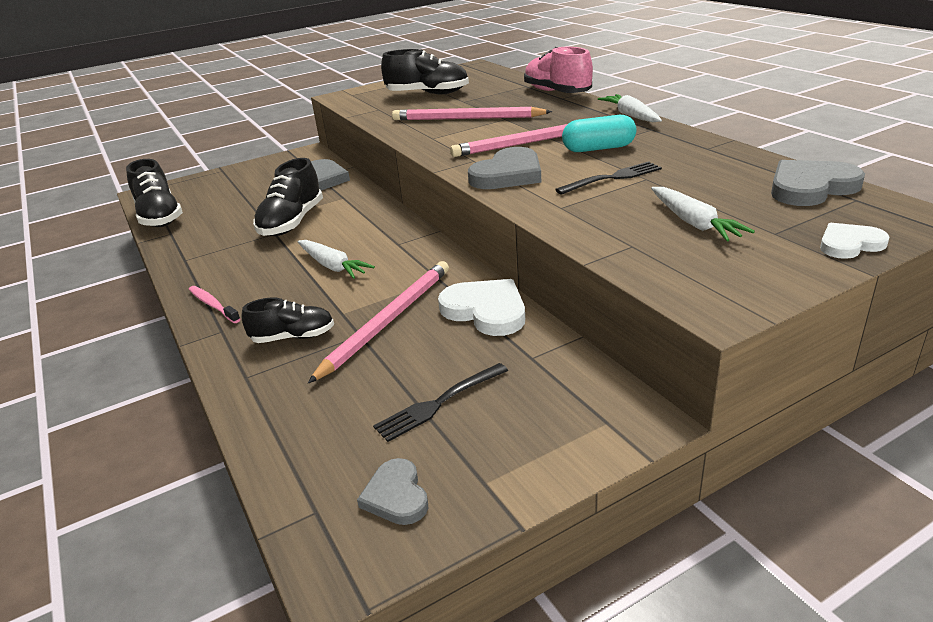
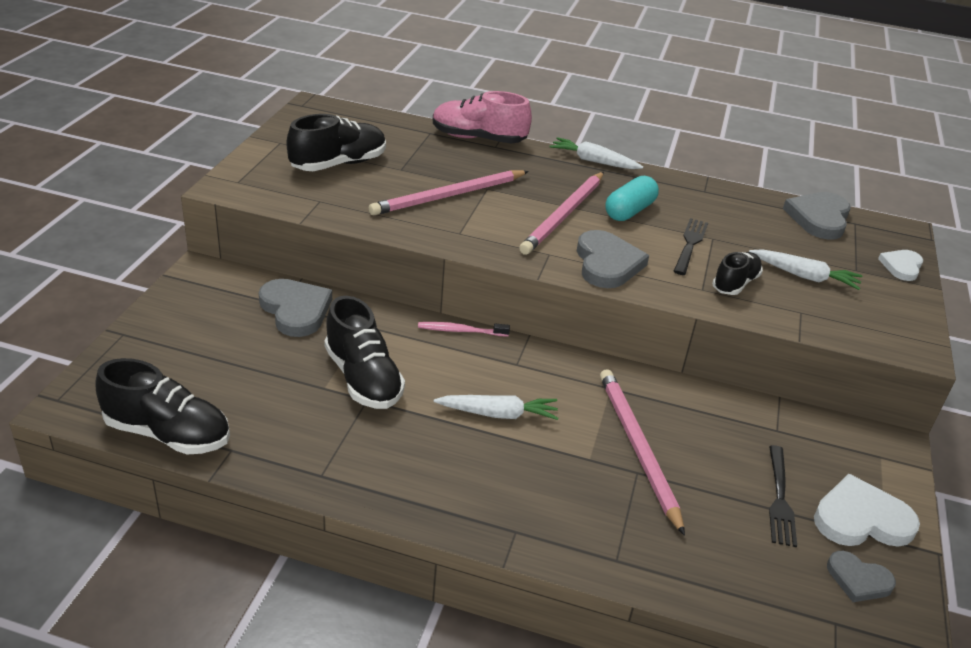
camera: 50 degrees left, 5 degrees up
(213, 305) = (456, 510): pink toothbrush -> pink toothbrush (461, 331)
(293, 337) = (590, 502): black shoe -> black shoe (735, 284)
(486, 311) = (691, 403): white heart -> white heart (861, 519)

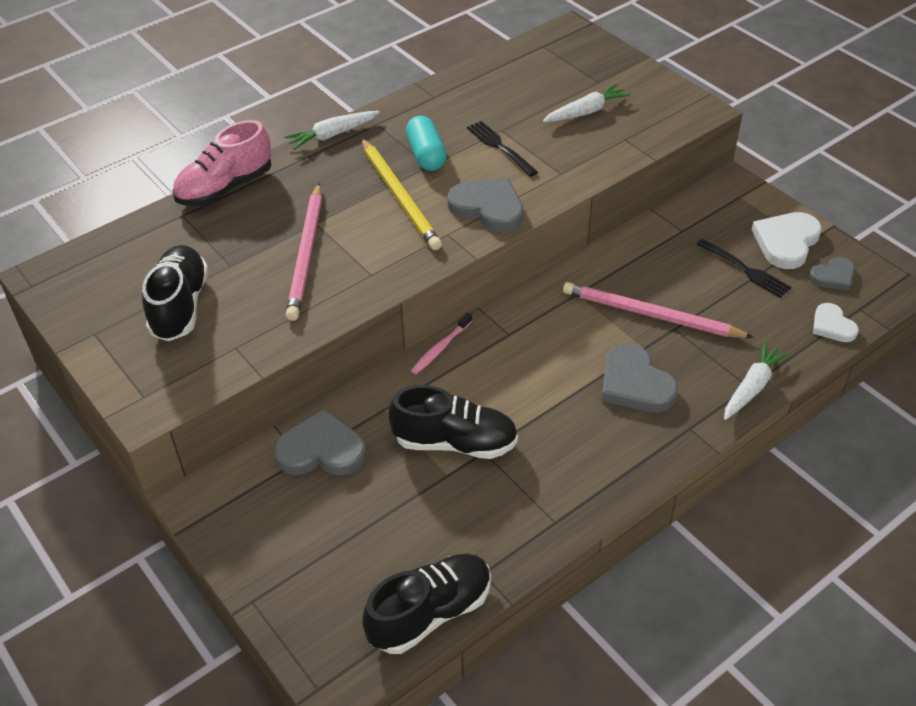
camera: 50 degrees left, 10 degrees up
(498, 414) = (560, 376): white carrot -> white carrot (752, 387)
(563, 215) = (399, 197): pink pencil -> yellow pencil
(735, 284) = (567, 152): black shoe -> none
(819, 218) = (522, 60): grey heart -> grey heart (635, 383)
(901, 266) = (611, 58): white heart -> white heart (832, 325)

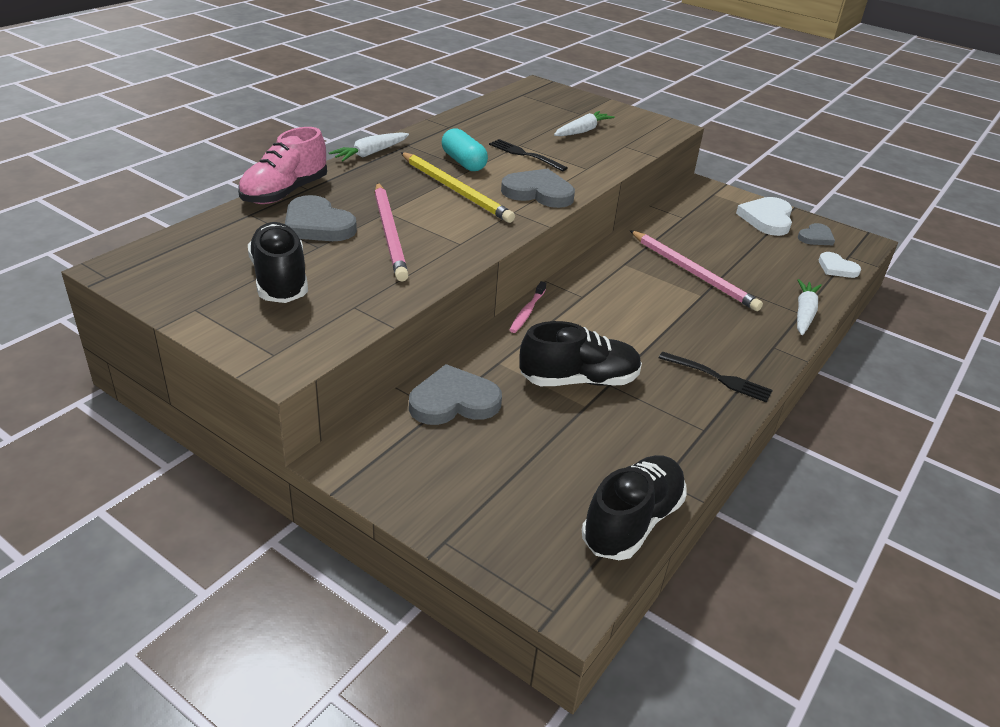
camera: 20 degrees left, 10 degrees down
(635, 383) = (709, 320): grey heart -> grey heart (317, 225)
(651, 315) = (693, 273): pink pencil -> pink pencil turned 135 degrees counterclockwise
(746, 270) = (748, 238): black fork -> black fork (719, 378)

